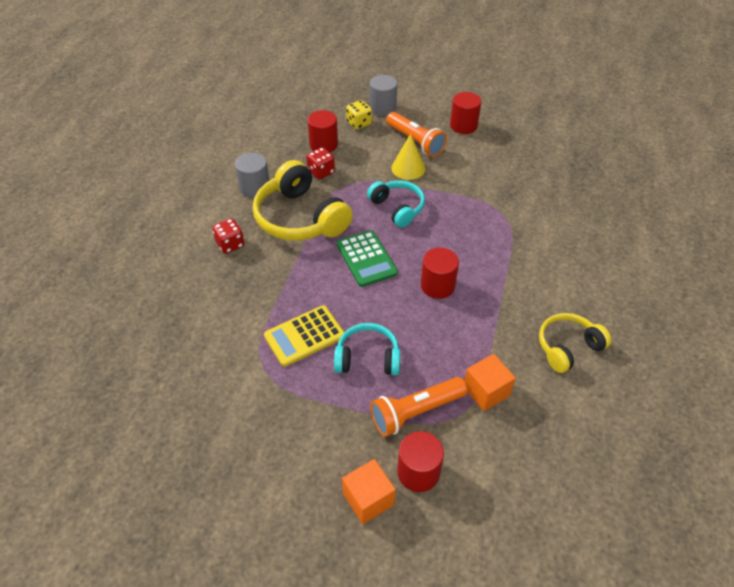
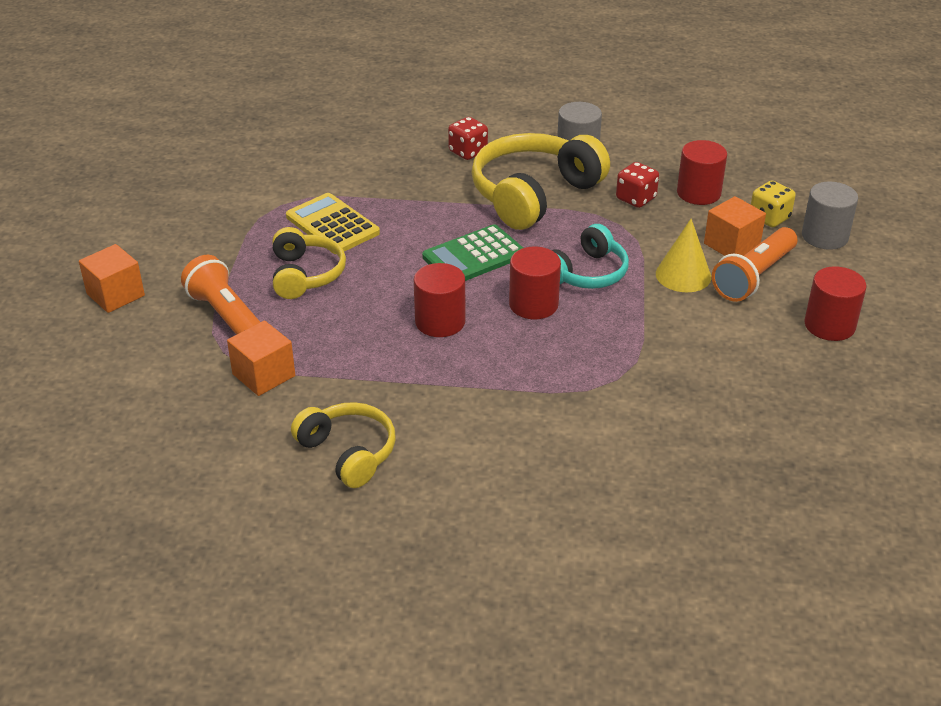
camera: 80 degrees right, 10 degrees down
(367, 358) = (305, 275): turquoise headphones -> yellow headphones
(382, 143) = (731, 245): none -> orange cube
(418, 472) = (147, 327): red cylinder -> red cylinder (533, 304)

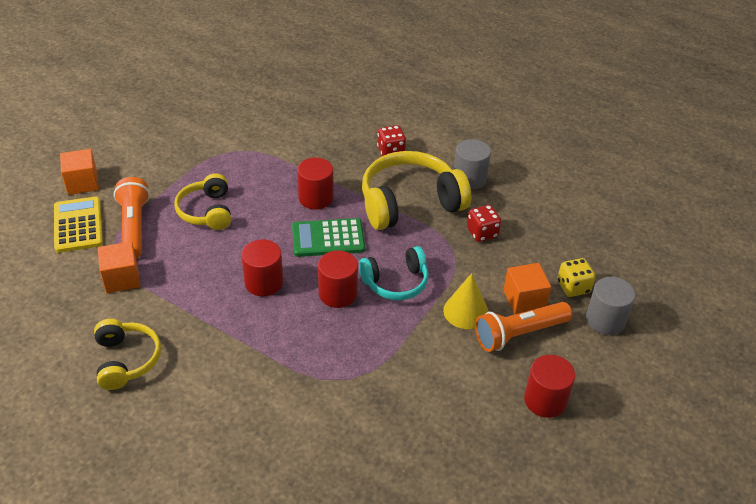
camera: 25 degrees right, 5 degrees up
(305, 275) = (207, 211): yellow headphones -> yellow headphones turned 150 degrees clockwise
(332, 225) = (254, 178): yellow calculator -> yellow calculator (78, 225)
(698, 193) = (534, 245): red cylinder -> red cylinder (316, 198)

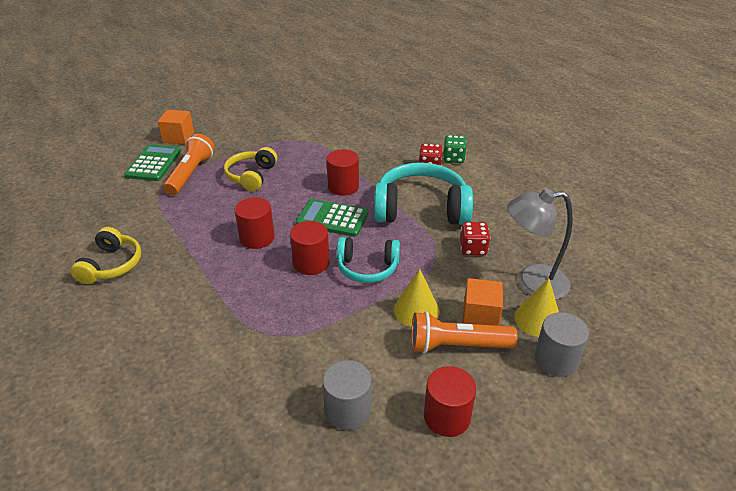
camera: 25 degrees right, 5 degrees down
(78, 225) = (153, 163): yellow calculator -> green calculator
(122, 278) = (154, 206): orange cube -> none
(409, 134) = (453, 158): none -> green dice
(410, 203) = (421, 209): yellow headphones -> turquoise headphones
(469, 178) = (487, 203): grey cylinder -> grey cylinder (348, 410)
(551, 252) = (532, 282): none -> grey lamp
(573, 287) = (537, 319): yellow dice -> yellow cone

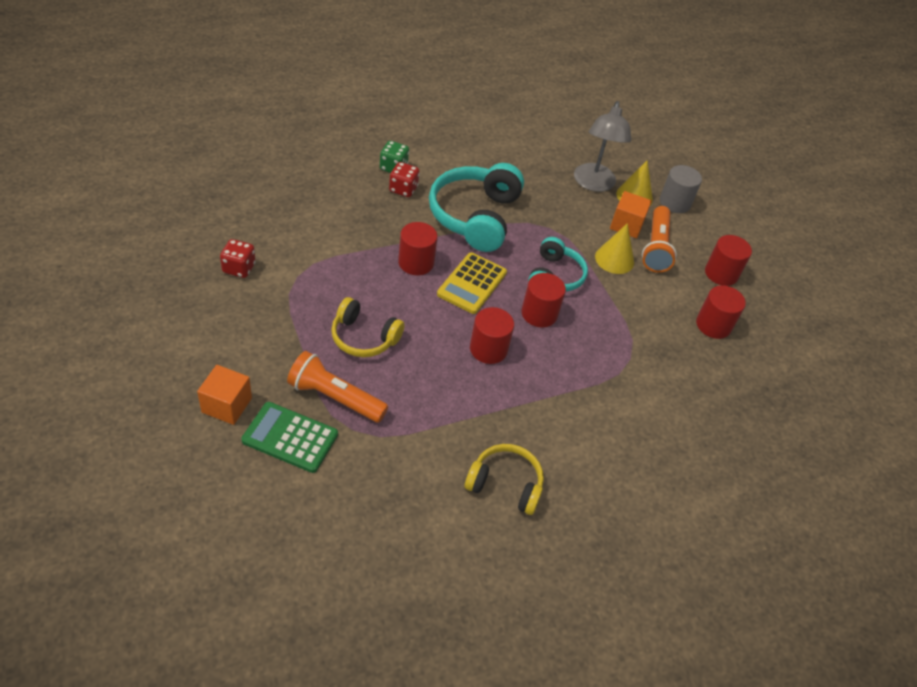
camera: 85 degrees left, 10 degrees up
(332, 218) = (472, 283): green calculator -> yellow calculator
(348, 410) = (713, 325): grey cylinder -> red cylinder
(473, 249) = (544, 202): red dice -> red dice (239, 268)

